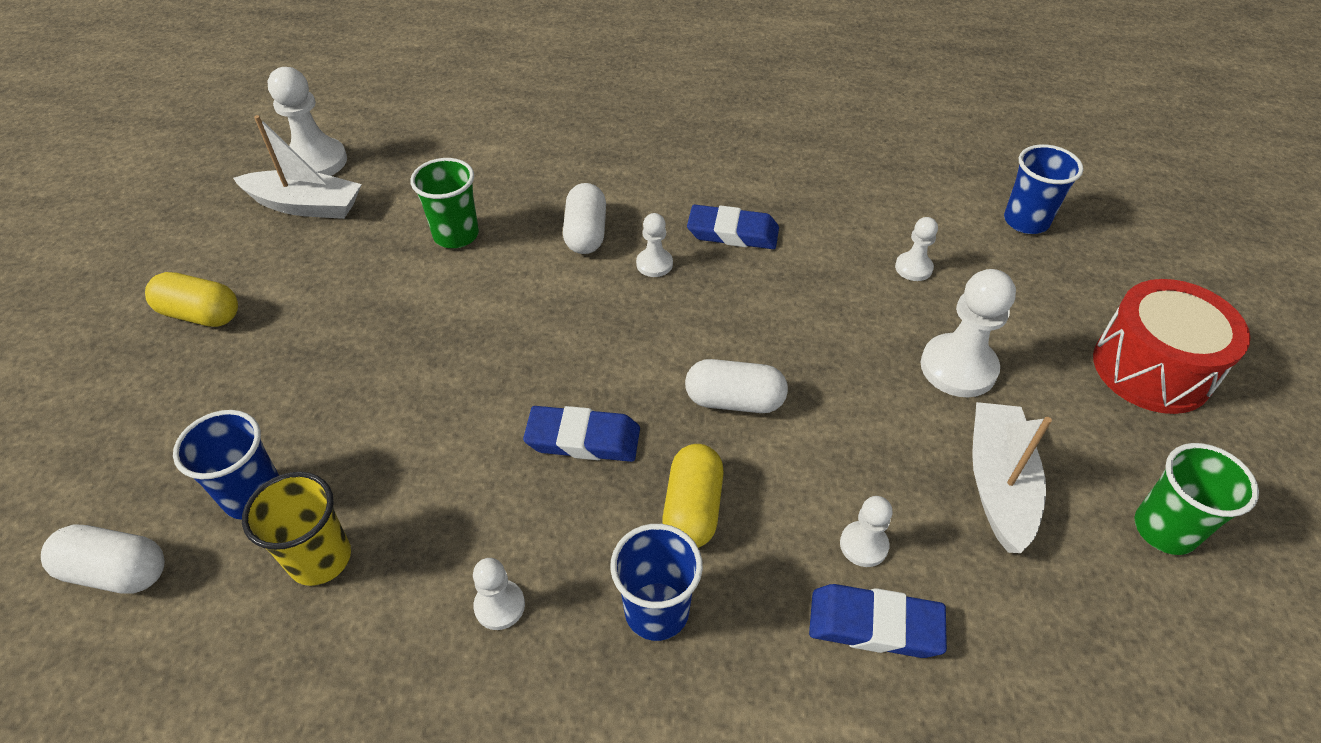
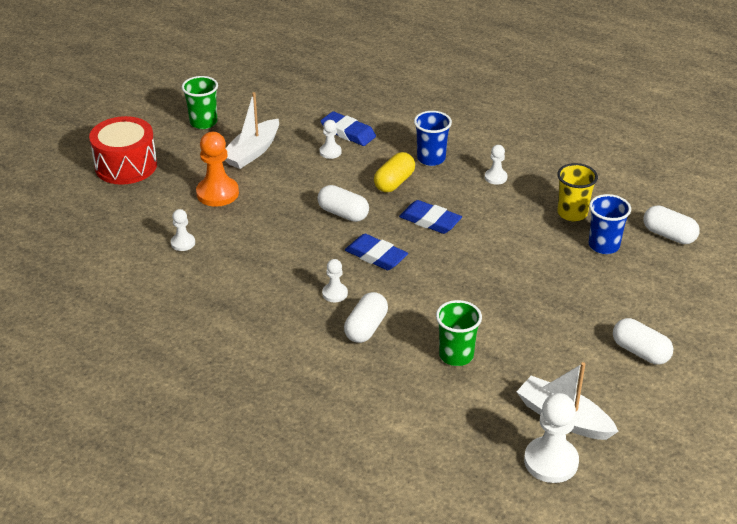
camera: 155 degrees left, 10 degrees down
(201, 314) = (640, 352): yellow capsule -> white capsule
(733, 233) = (269, 297): blue eraser -> blue eraser (376, 256)
(958, 368) = (217, 193): white pawn -> orange pawn
(1026, 221) = (83, 246): blue cup -> none

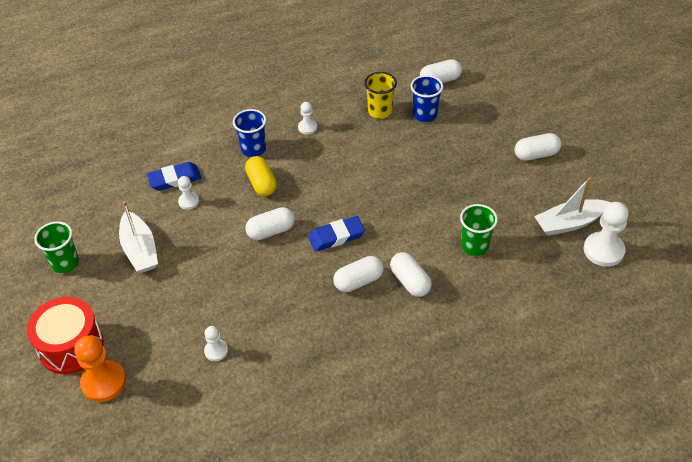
camera: 55 degrees left, 10 degrees up
(217, 193) = (172, 298): orange pawn -> orange pawn (104, 382)
(335, 293) = (358, 281): white pawn -> white capsule
(430, 221) = (323, 186): blue eraser -> none

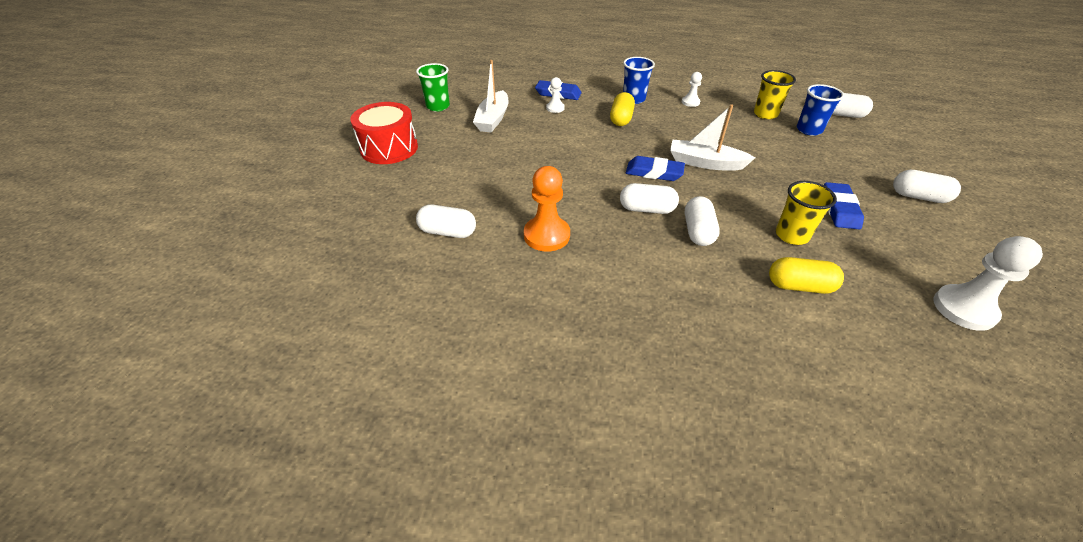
camera: 35 degrees right, 5 degrees down
(104, 382) = (384, 177): orange pawn -> orange pawn (546, 235)
(216, 351) = (481, 198): white pawn -> none
(271, 231) = (601, 147): white capsule -> white capsule (448, 232)
(474, 246) = (791, 235): green cup -> yellow cup
(492, 199) = (839, 209): none -> blue eraser
(504, 292) = (799, 286): none -> yellow capsule
(569, 223) = (928, 265): white boat -> white boat (705, 163)

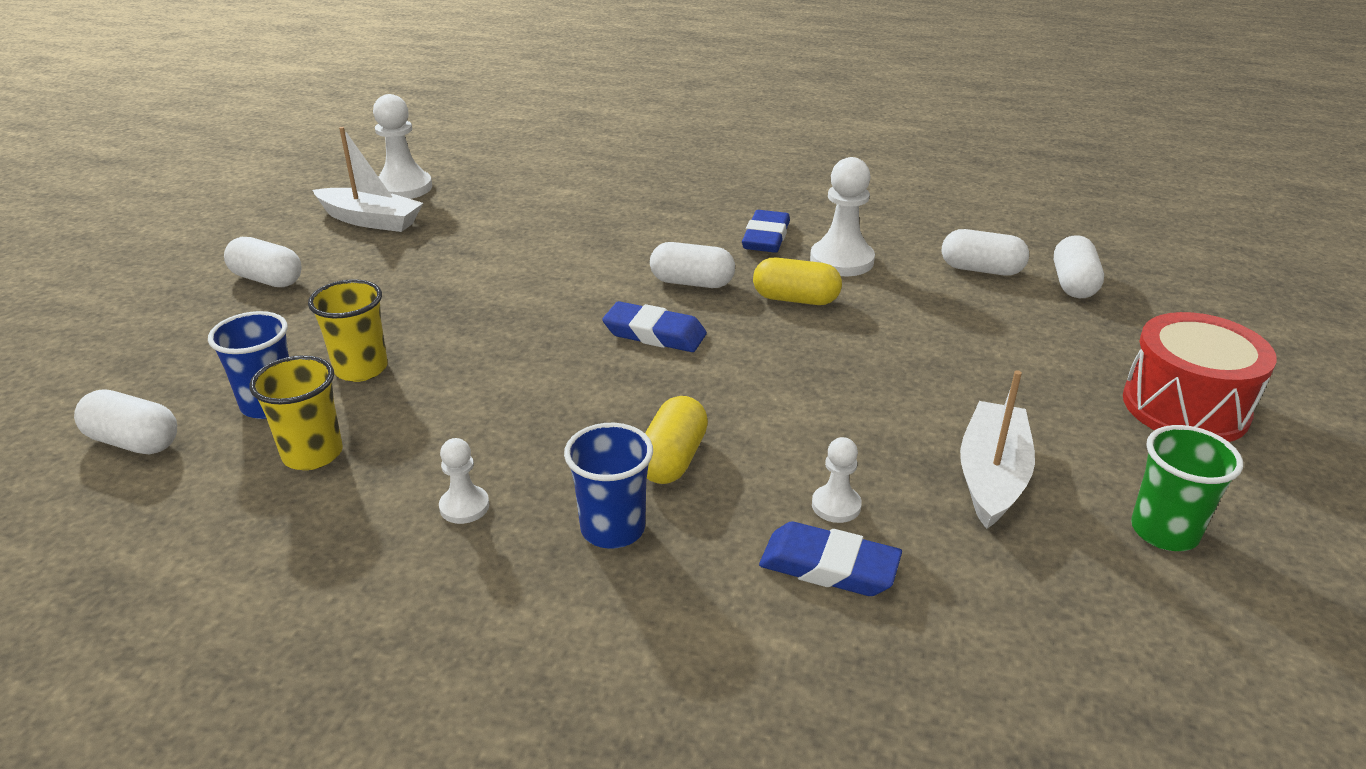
camera: 175 degrees left, 10 degrees down
(546, 235) = (841, 260): orange pawn -> white pawn
(698, 231) = (633, 256): white capsule -> white capsule (1073, 284)
(705, 163) = (552, 345): white boat -> white boat (371, 220)
(791, 235) = (512, 247): yellow cup -> yellow cup (361, 369)
(799, 286) = (553, 208): yellow capsule -> yellow capsule (795, 299)
(839, 209) = (408, 270): blue eraser -> blue eraser (766, 237)

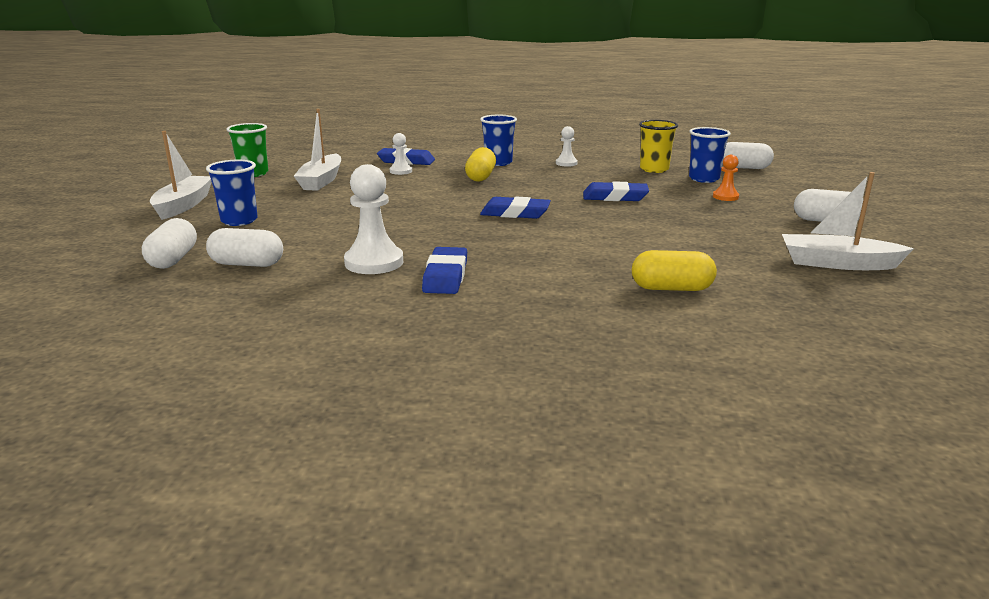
camera: 170 degrees right, 10 degrees down
(313, 345) = (725, 197): none -> orange pawn
(361, 369) = (679, 191): yellow cup -> none
(404, 188) = (872, 297): white pawn -> none
(479, 361) = (615, 197): none -> blue eraser
(692, 283) = (502, 239): white capsule -> none
(795, 299) = (417, 235): yellow capsule -> yellow capsule (671, 288)
(1055, 353) = (239, 220): none -> blue cup
(1185, 407) = (184, 205): red drum -> white boat

